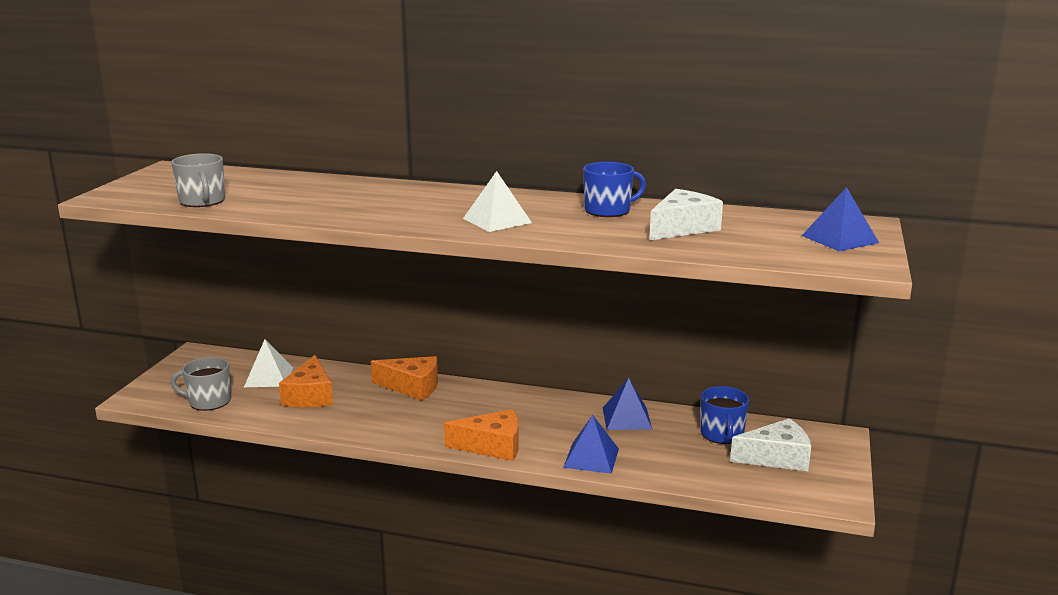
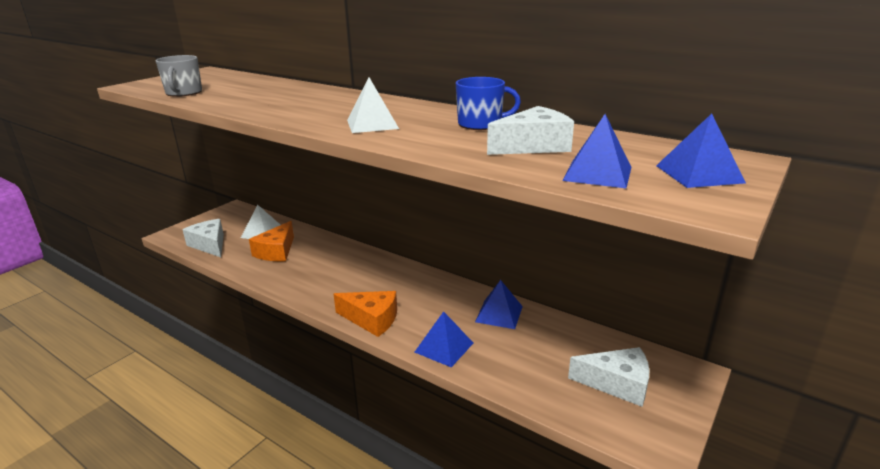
camera: 20 degrees right, 5 degrees up
(208, 401) = (209, 245): grey mug -> white cheese
(412, 387) = (351, 256): orange cheese -> none
(722, 434) = (576, 347): blue mug -> none
(761, 247) = (597, 173): none -> blue pyramid

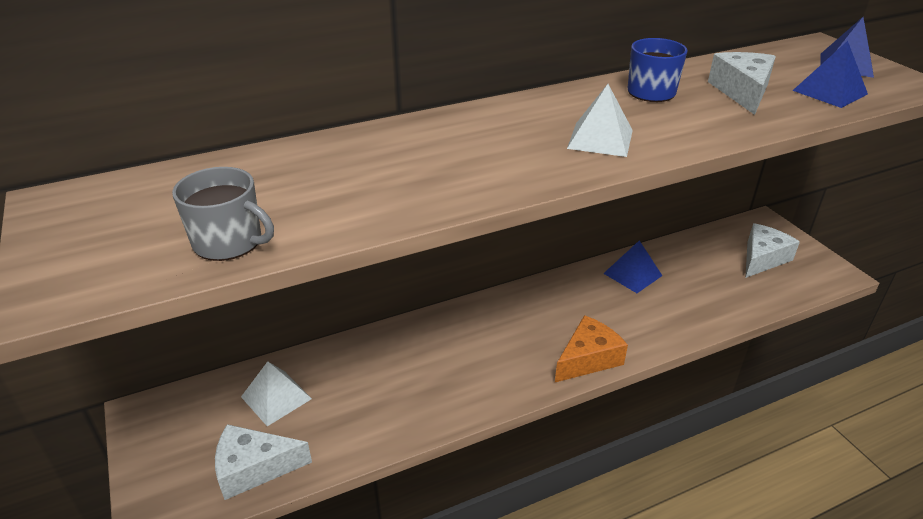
camera: 60 degrees left, 10 degrees up
(276, 251) = (354, 396): orange cheese -> none
(444, 347) = (667, 327): blue pyramid -> none

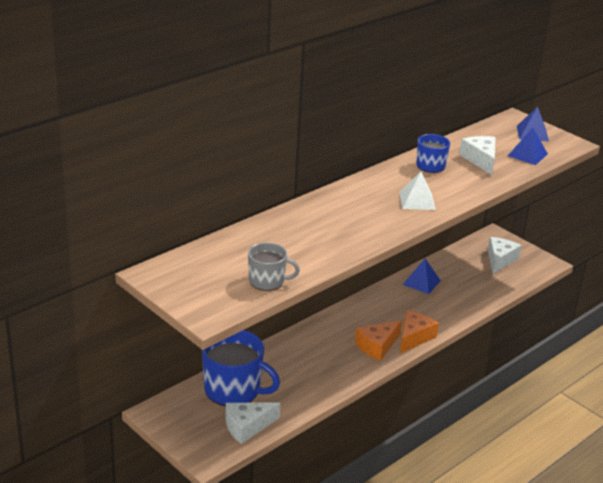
camera: 20 degrees left, 5 degrees down
(276, 397) = (233, 390): white pyramid -> blue mug
(525, 364) = (377, 346): none -> orange cheese

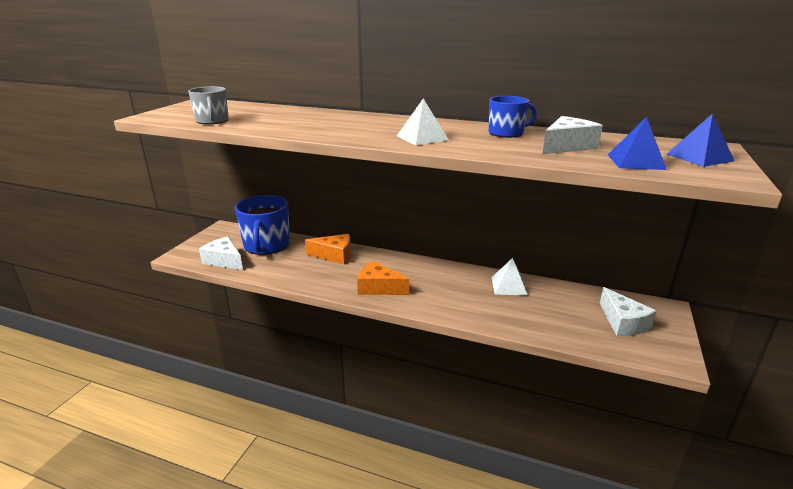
camera: 65 degrees right, 5 degrees down
(414, 337) = (413, 303): orange cheese -> orange cheese (334, 255)
(421, 282) = (509, 286): blue pyramid -> white pyramid
(500, 260) = (623, 322): white cheese -> white cheese turned 75 degrees clockwise

